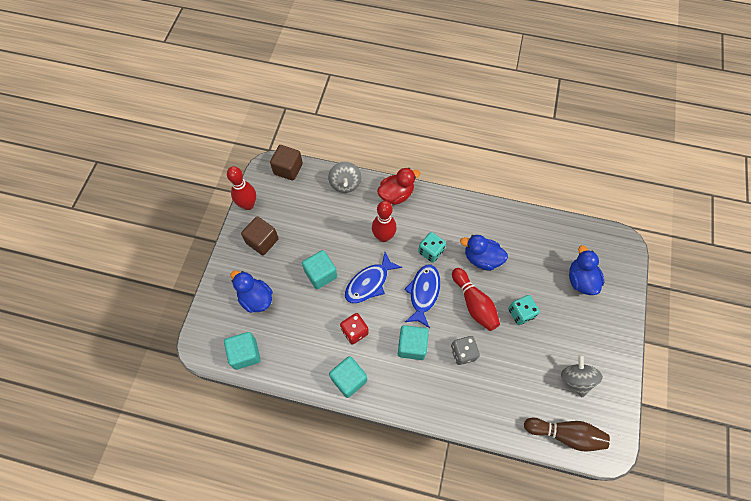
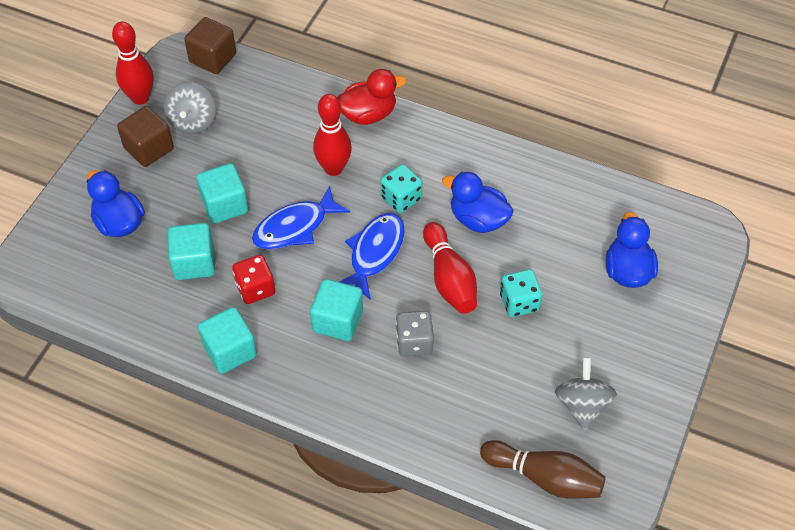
camera: 10 degrees right, 10 degrees down
(245, 354) = (84, 293): turquoise cube -> turquoise cube (194, 263)
(345, 184) = (294, 89): grey spinning top -> grey spinning top (192, 122)

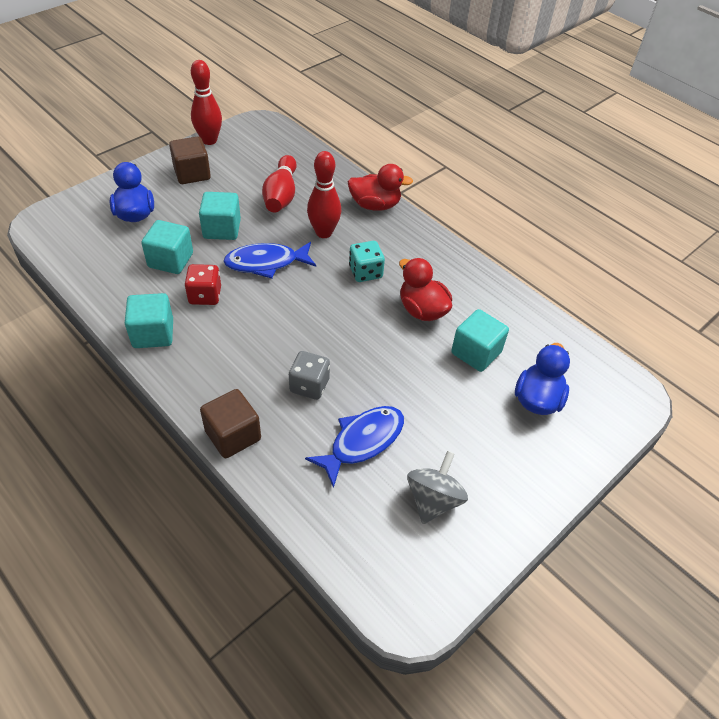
camera: 20 degrees right, 5 degrees down
(192, 122) = (236, 167): grey spinning top -> none
(213, 58) = (279, 132): brown cube -> brown cube (233, 435)
(337, 321) = (255, 344): turquoise cube -> turquoise cube (476, 353)
(374, 253) = (318, 304): blue fish -> blue fish (362, 442)
(449, 278) = (370, 346): red bowling pin -> red bowling pin (281, 195)
(478, 219) = (422, 310): blue duck -> red duck
(519, 302) = (422, 388): turquoise dice -> none
(544, 477) = (360, 552): brown bowling pin -> none

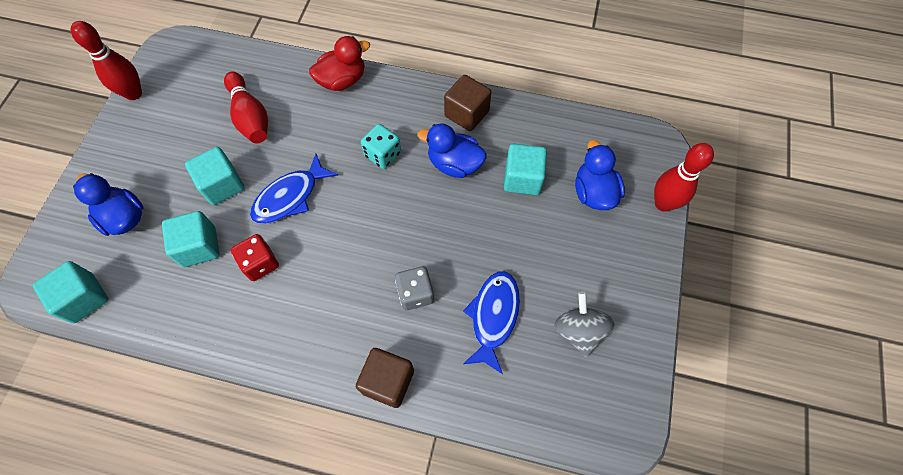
camera: 30 degrees left, 15 degrees up
(153, 334) = (243, 331): turquoise cube -> turquoise cube (84, 298)
(192, 173) = (146, 141): brown cube -> brown cube (467, 114)
(324, 232) = (318, 135): red bowling pin -> red bowling pin (663, 203)
(422, 310) = (454, 164): red duck -> blue duck

